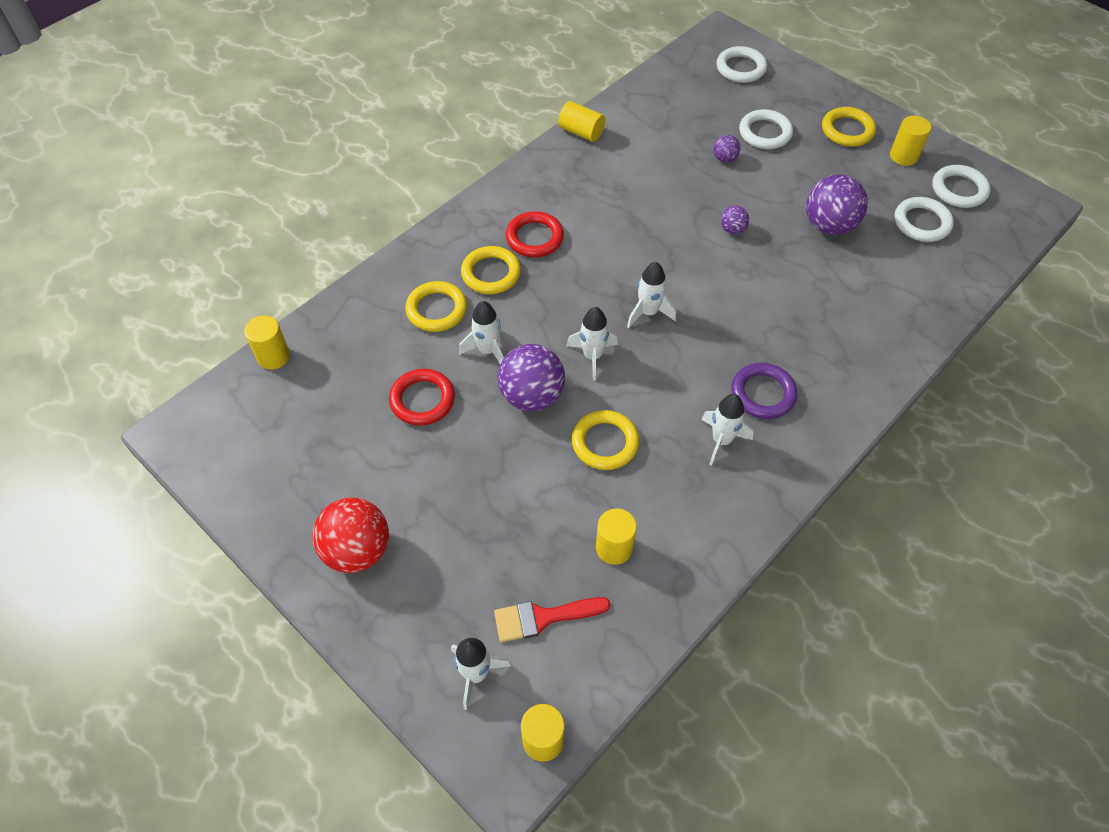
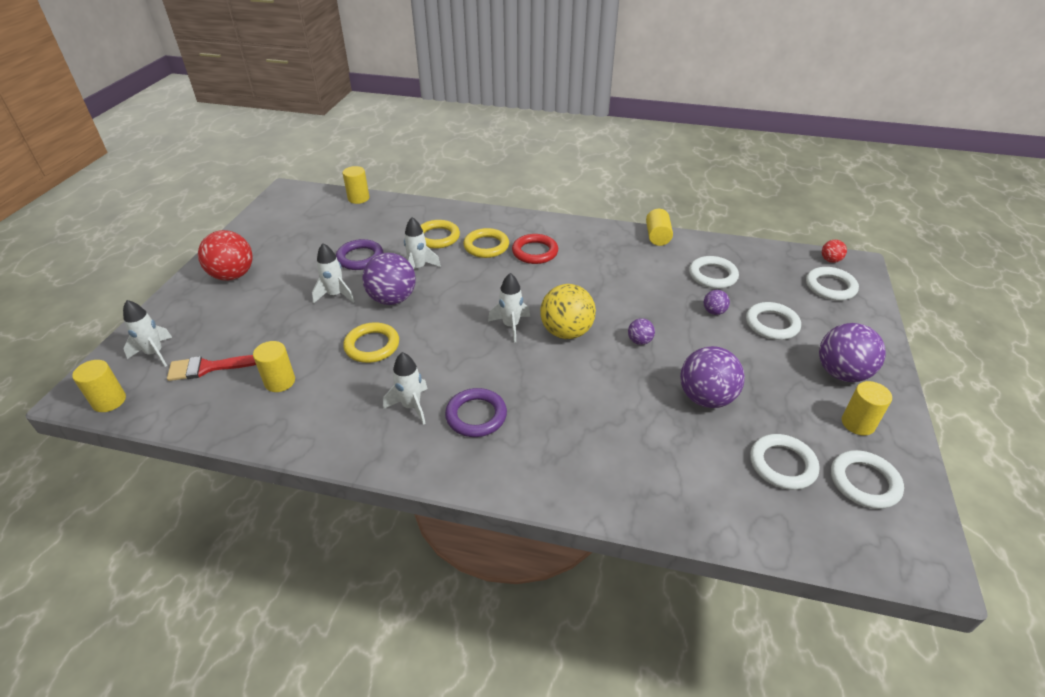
camera: 60 degrees right, 15 degrees down
(422, 400) = (360, 258): red ring -> purple ring
(543, 617) = (208, 368): red brush -> red brush turned 60 degrees counterclockwise
(592, 356) = (447, 313): white rocket -> white rocket (335, 295)
(672, 129) = (712, 275): none -> white ring
(686, 274) = (566, 332): none -> yellow ball
(705, 45) = (830, 260): none -> red ball
(847, 130) = (841, 373): yellow ring -> purple ball

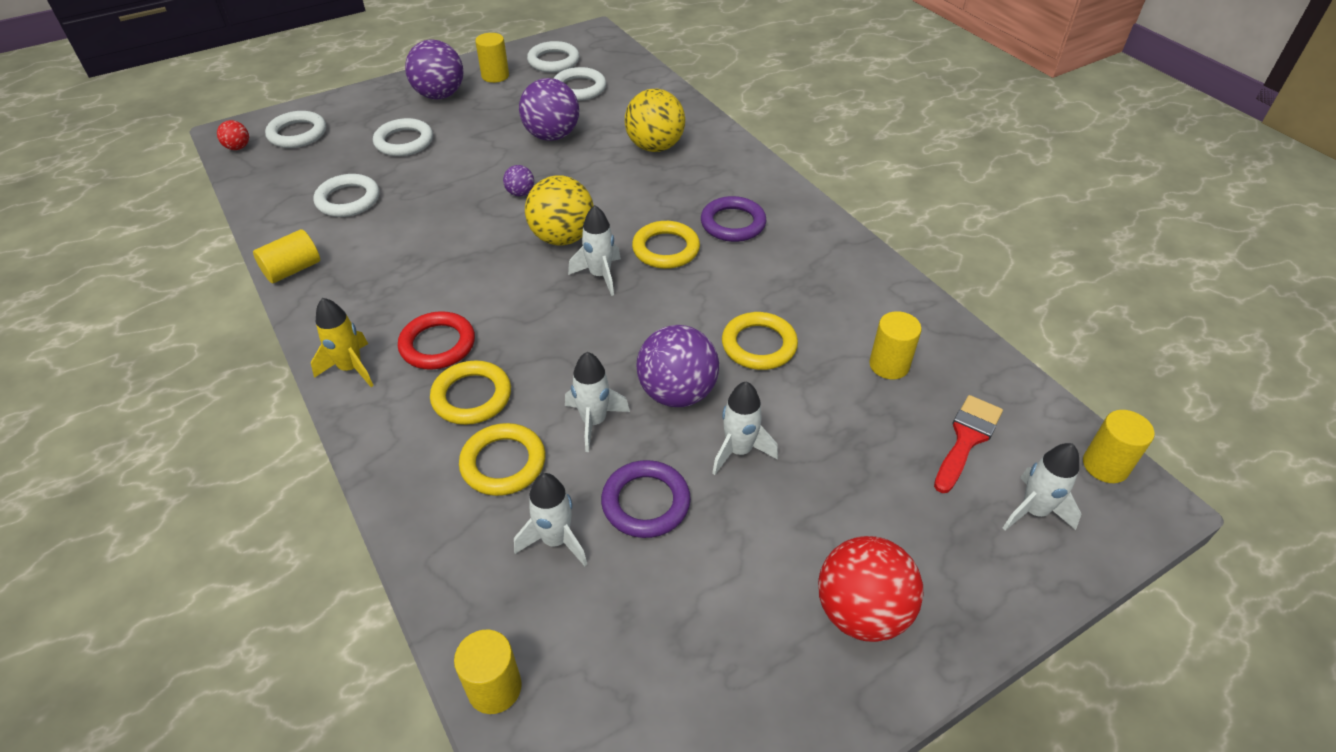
camera: 135 degrees left, 5 degrees up
(208, 368) = (966, 439): red brush -> red brush turned 90 degrees counterclockwise
(411, 406) = (779, 262): white rocket -> white rocket (556, 540)
(496, 366) = (666, 249): none -> yellow ring
(553, 226) = (351, 368): none -> yellow rocket
(623, 446) = (655, 147): none -> yellow ball
(714, 312) = (420, 175): purple ball -> none

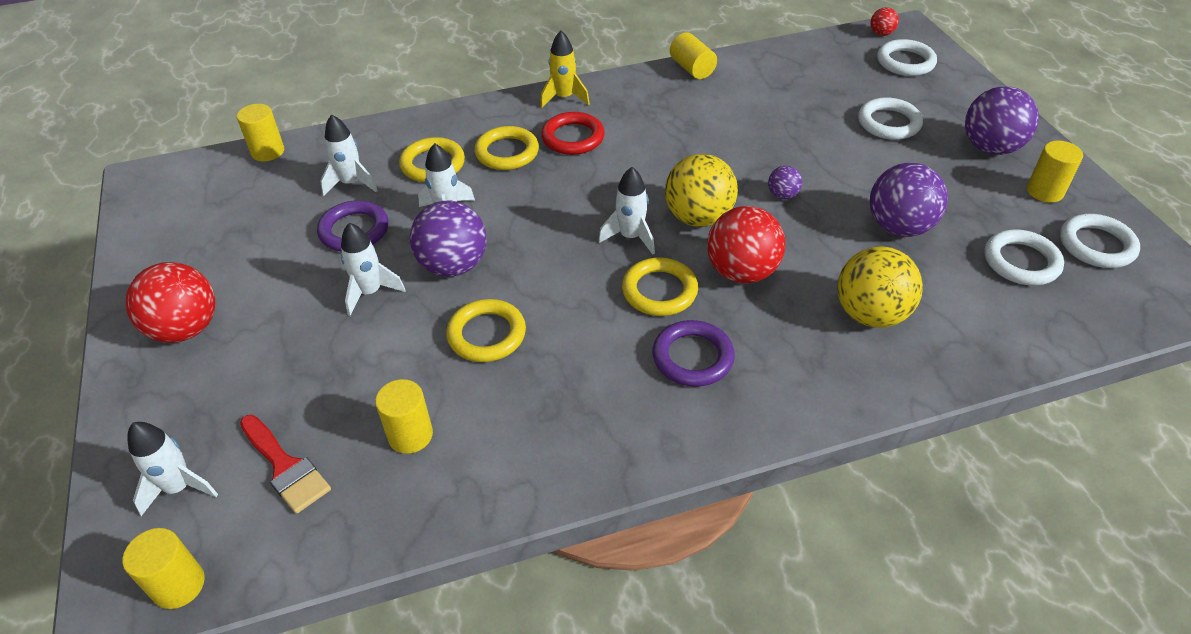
camera: 105 degrees right, 0 degrees up
(348, 200) = (787, 92): white ring -> none
(628, 208) = (741, 272): none -> red ball

